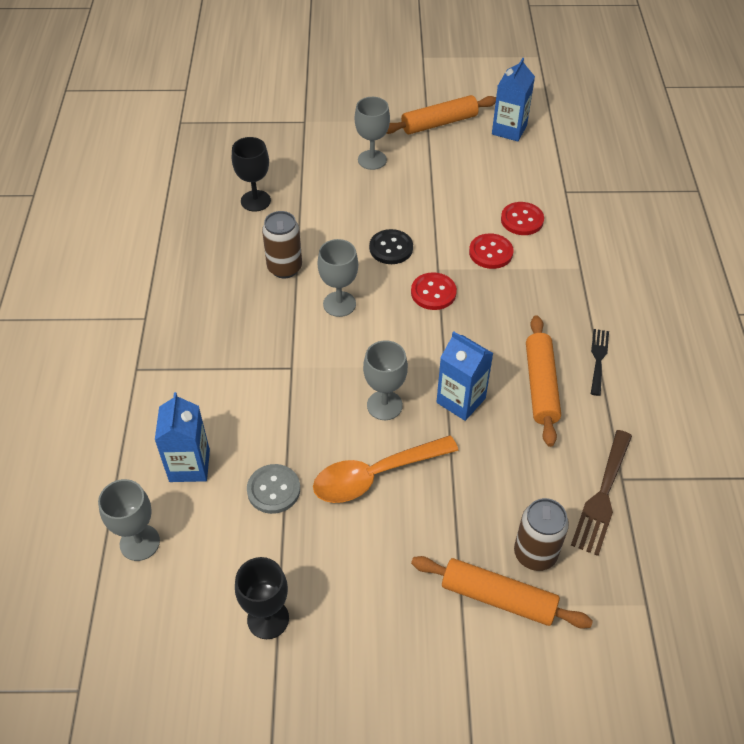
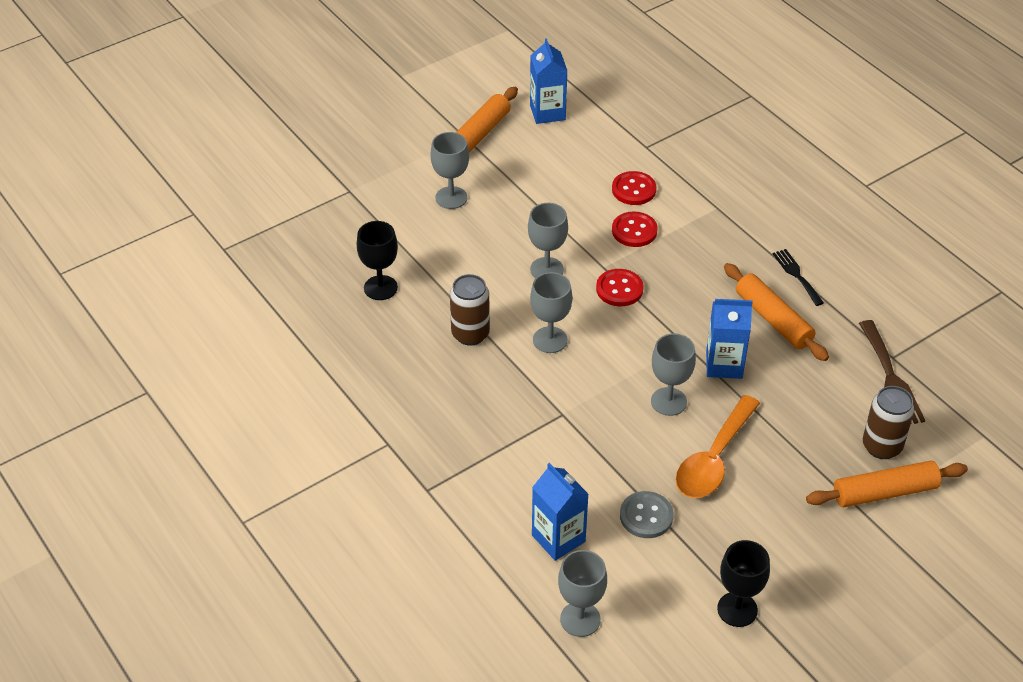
camera: 35 degrees left, 5 degrees down
(391, 248) = (547, 269): black button -> grey goblet

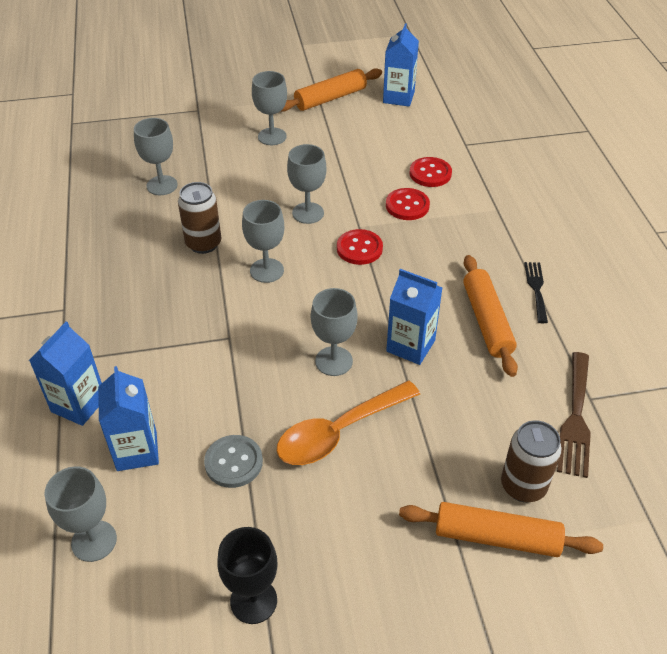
camera: 25 degrees right, 0 degrees up
(380, 288) = (162, 185): black goblet -> grey goblet
(476, 521) = (79, 404): none -> blue carton

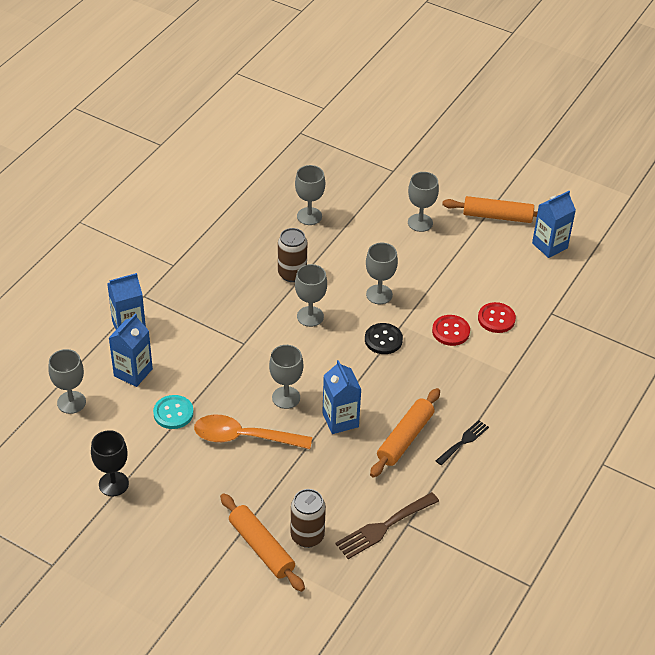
camera: 40 degrees right, 0 degrees up
(233, 462) = (173, 413): grey button -> turquoise button
(359, 248) = (383, 340): red button -> black button

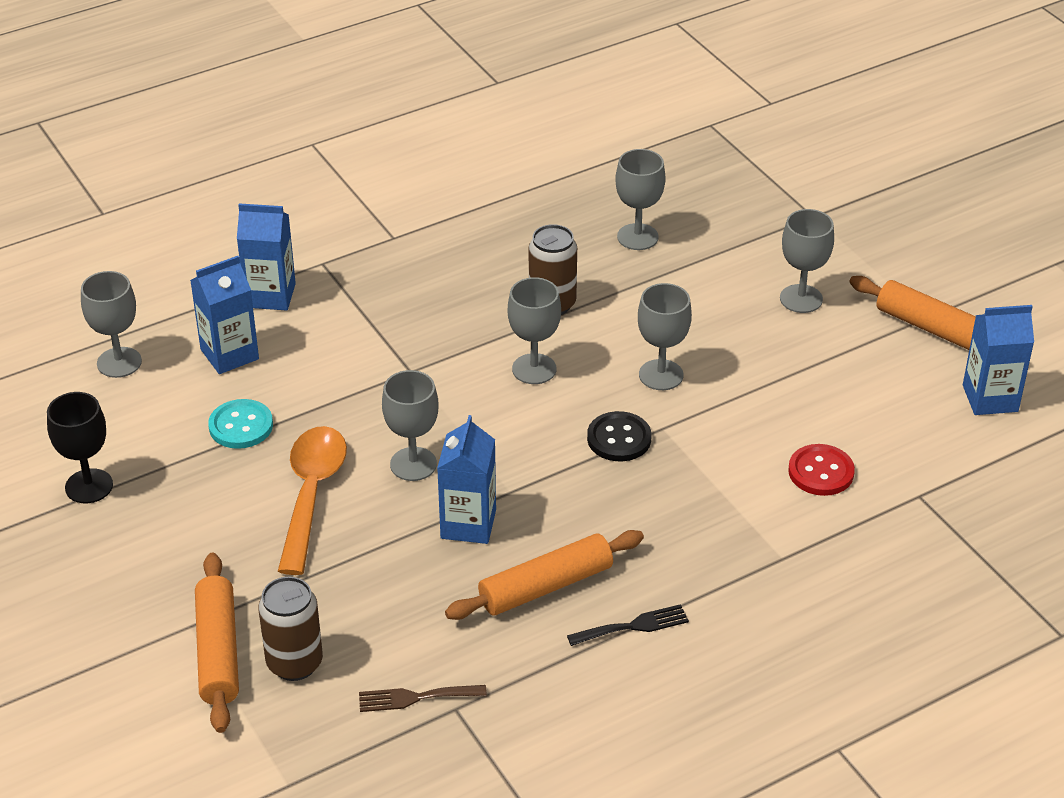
camera: 30 degrees right, 5 degrees down
(243, 437) = (311, 494): orange spoon -> orange spoon turned 60 degrees clockwise
(383, 527) = (416, 698): brown fork -> brown fork, size x0.64
(451, 331) = (733, 464): red button -> none

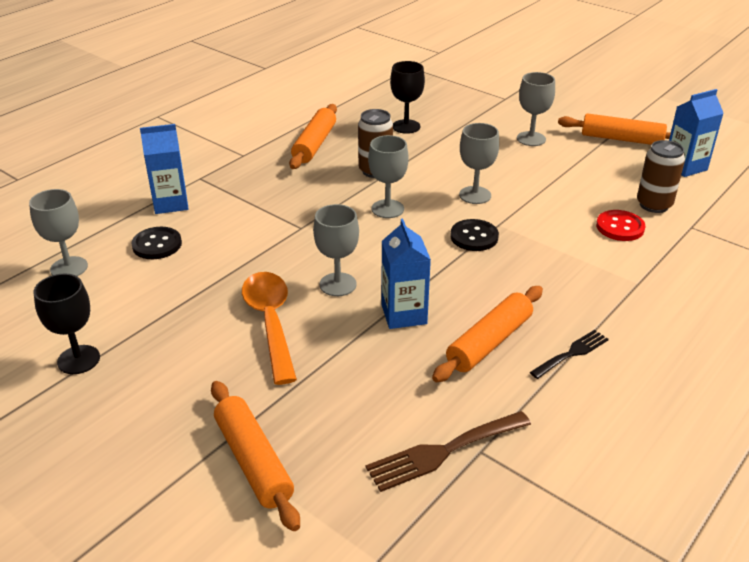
camera: 20 degrees left, 5 degrees down
(229, 354) = (157, 245): blue carton -> black button
(241, 426) = (189, 289): turquoise button -> none
(294, 663) = (325, 452): brown can -> brown can (654, 205)
(416, 698) = (443, 452): brown fork -> brown fork, size x1.57
(496, 240) = (314, 144): none -> orange rolling pin
(637, 237) = (406, 126): grey goblet -> black goblet

